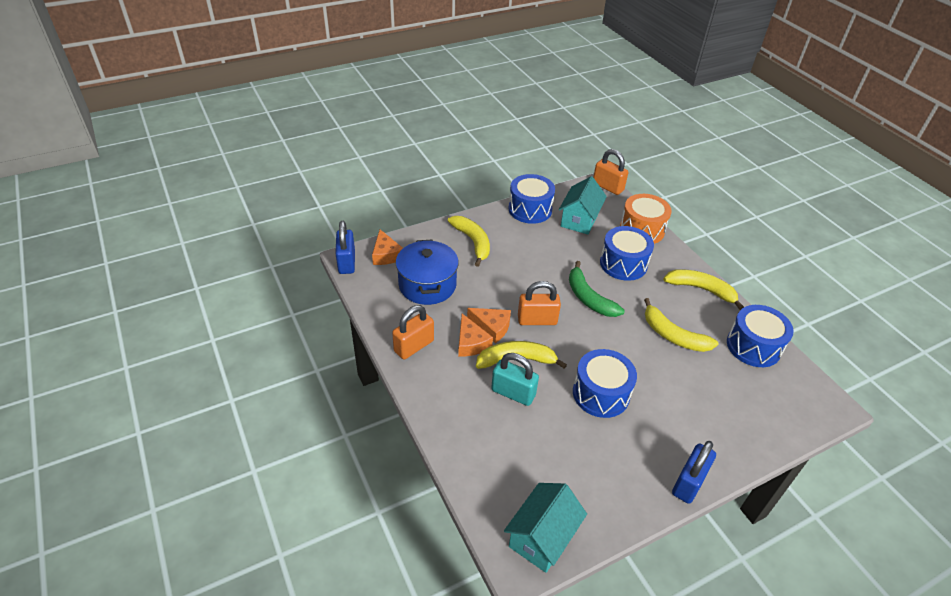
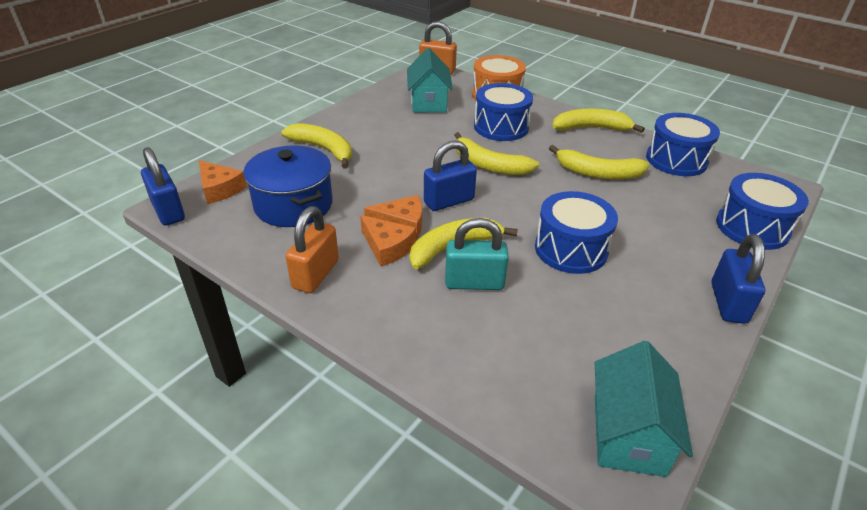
camera: 25 degrees left, 5 degrees down
(530, 209) = (369, 106): blue drum -> blue drum (752, 227)
(537, 320) = (449, 201): orange padlock -> blue padlock
(589, 298) = (489, 165): green banana -> yellow banana

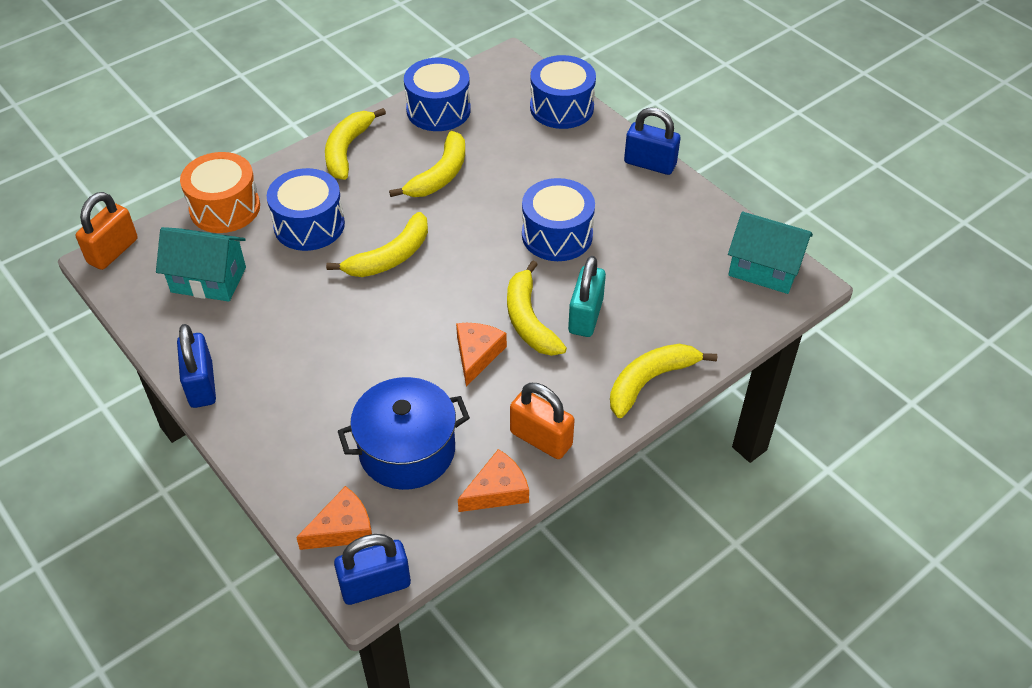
camera: 75 degrees left, 10 degrees up
(323, 149) = (287, 409): yellow banana -> yellow banana (649, 381)
(387, 247) = (514, 373): orange cheese -> orange cheese (497, 490)
(449, 201) = (449, 307): blue padlock -> blue padlock (201, 385)

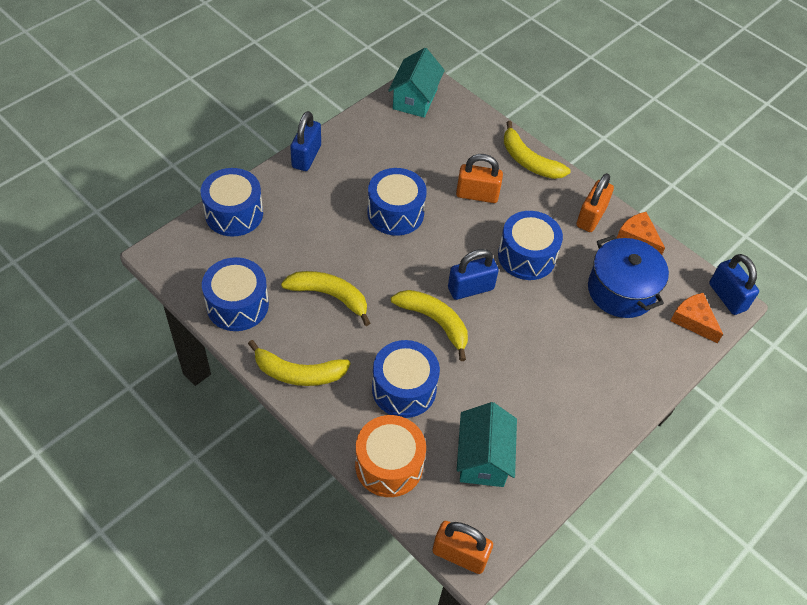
camera: 100 degrees left, 5 degrees up
(201, 385) = (597, 437): blue padlock -> blue padlock (470, 288)
(477, 355) = (526, 256): orange cheese -> blue drum
(529, 320) = (487, 227): yellow banana -> none
(585, 316) = (477, 195): turquoise padlock -> orange padlock

